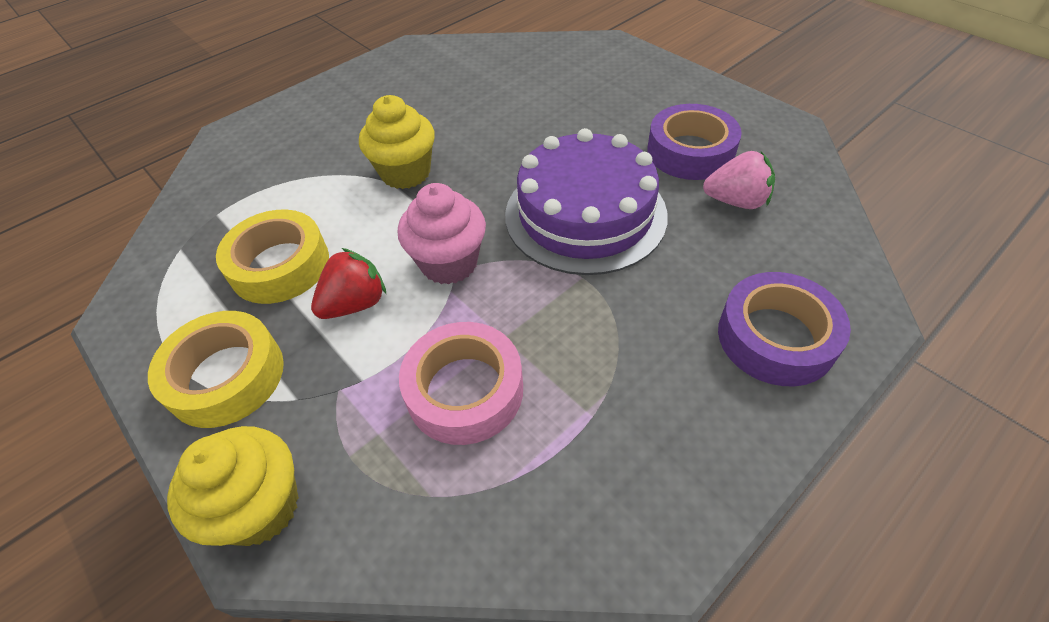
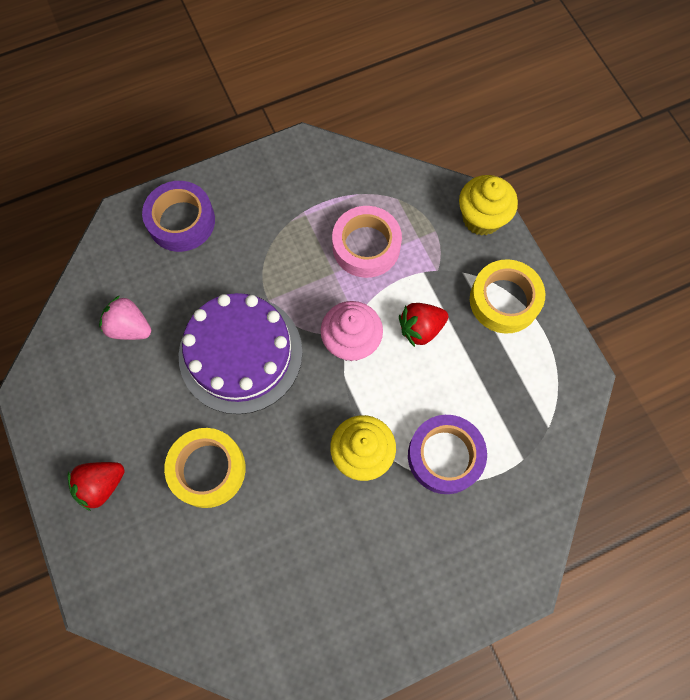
camera: 165 degrees left, 20 degrees up
(280, 265) = (471, 382): yellow tape -> yellow tape (207, 469)
(657, 92) = (101, 485): none -> red strawberry
(690, 152) = (126, 391): purple tape -> purple tape (445, 456)

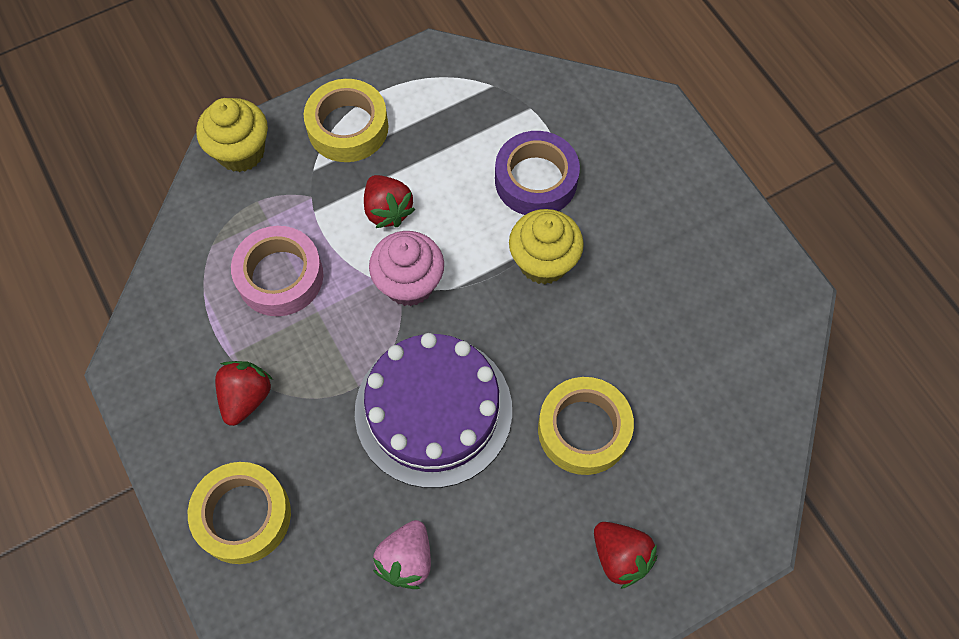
camera: 95 degrees left, 5 degrees down
(181, 221) = (243, 515): purple tape -> yellow tape
(269, 223) = (246, 397): none -> red strawberry

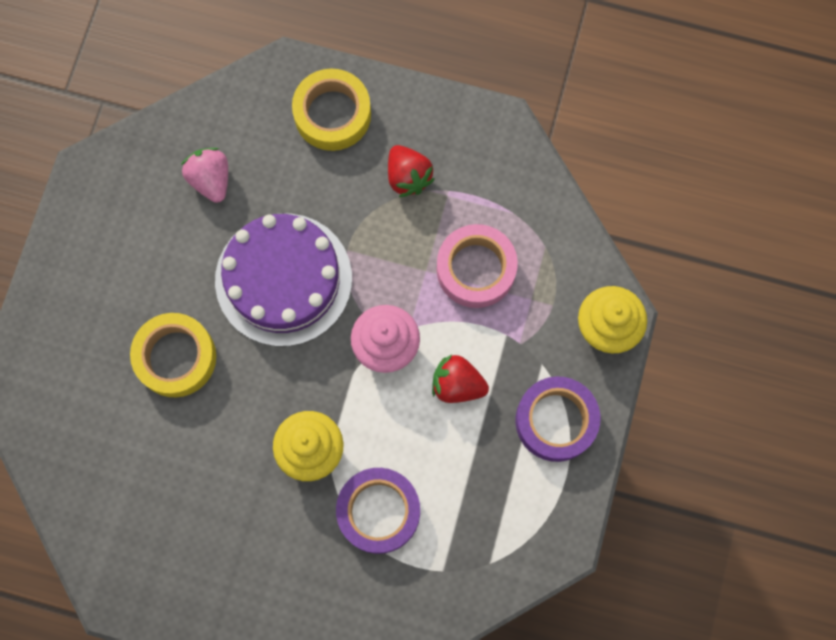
camera: 135 degrees right, 10 degrees up
(348, 127) = (556, 421): yellow tape -> purple tape
(620, 556) = (83, 300): red strawberry -> none

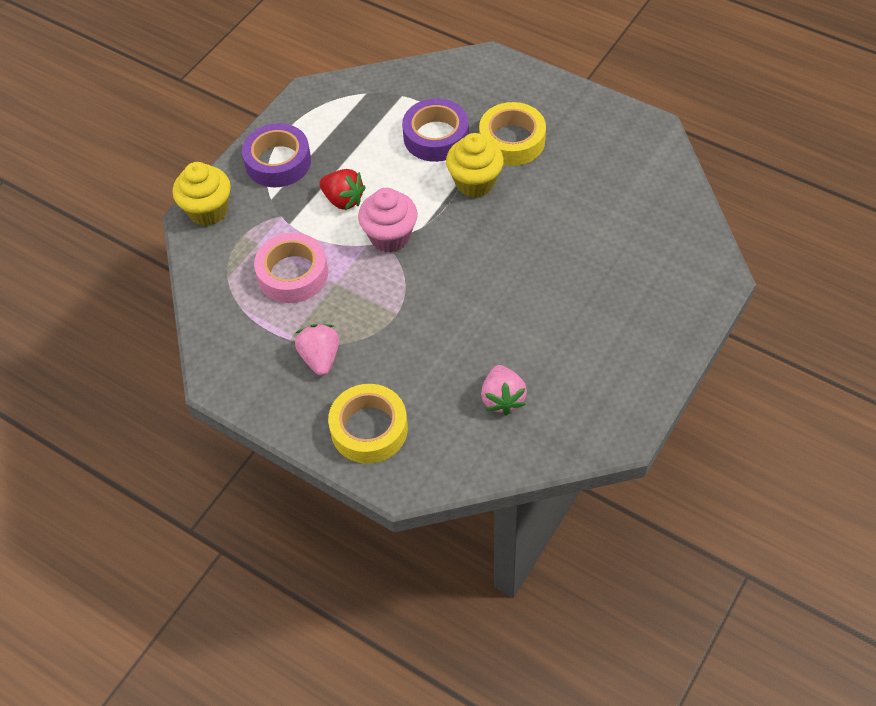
camera: 160 degrees left, 20 degrees down
(176, 357) = (569, 267): yellow tape -> yellow tape (512, 140)
(283, 279) = (460, 303): purple cake -> none
(408, 177) = (320, 358): red strawberry -> pink strawberry

